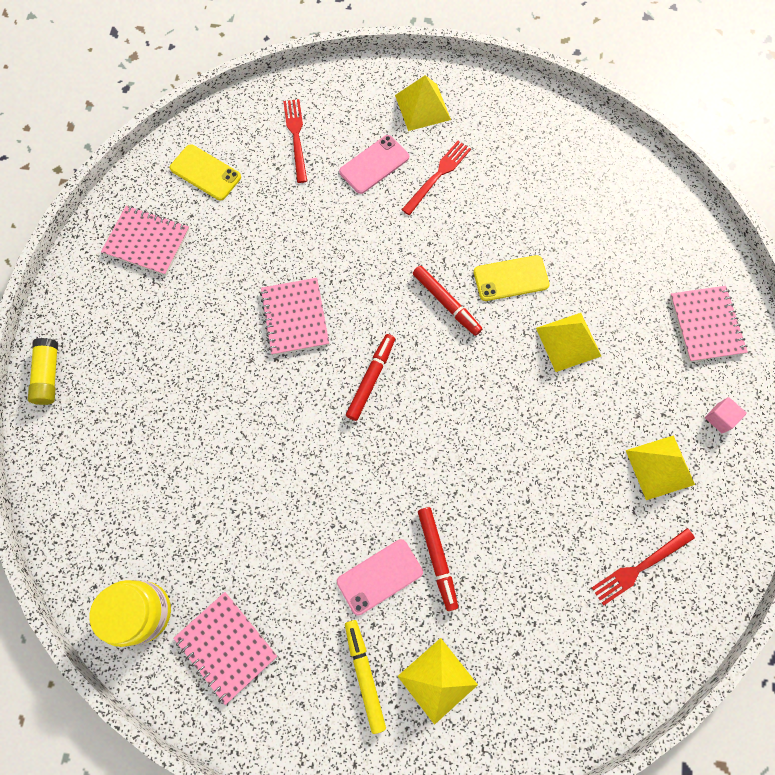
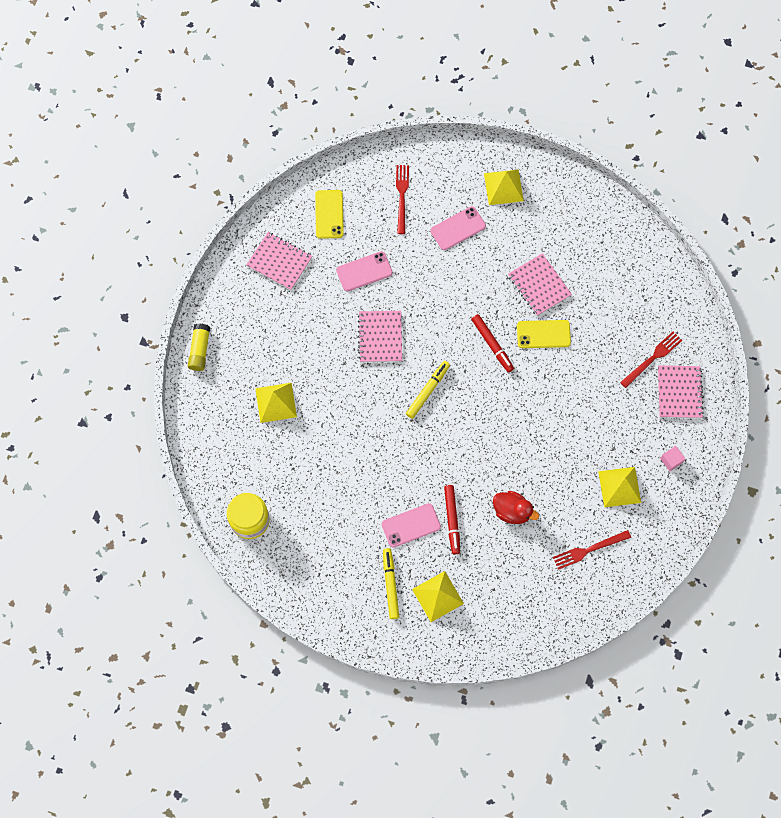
camera: 10 degrees right, 0 degrees up
(205, 173) = (329, 214): yellow phone -> yellow phone turned 45 degrees clockwise
(226, 647) = (302, 551): pink notebook -> pink notebook (539, 285)
(261, 236) = (364, 271): none -> pink phone
(371, 379) = (428, 391): red marker -> yellow marker
(438, 176) = (504, 245): red fork -> red fork (652, 358)
(519, 529) = (512, 511): none -> red duck
(568, 342) = (575, 388): yellow pyramid -> yellow pyramid (276, 402)

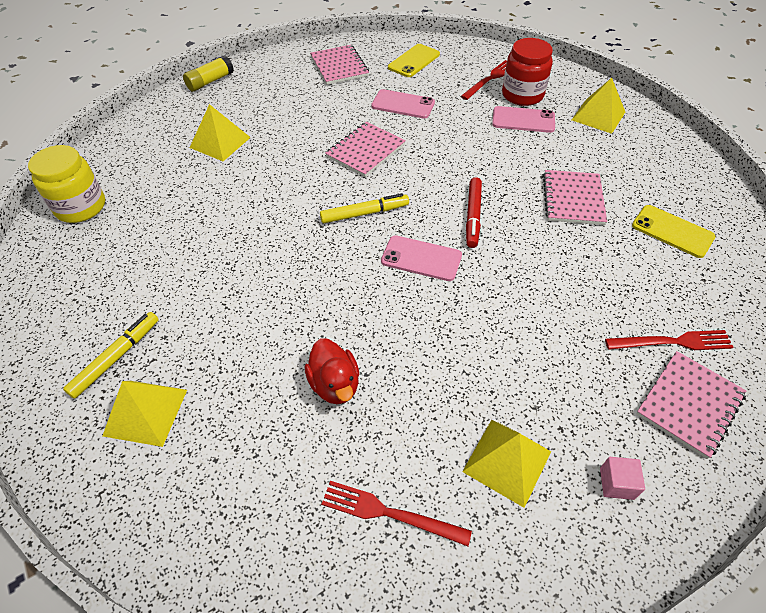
camera: 40 degrees right, 20 degrees down
(411, 525) = (209, 315): pink phone -> pink phone (421, 258)
(438, 199) = (522, 95): none -> red jar
(452, 520) = (256, 342): red marker -> none
(543, 334) = (541, 239): yellow phone -> yellow phone (672, 231)

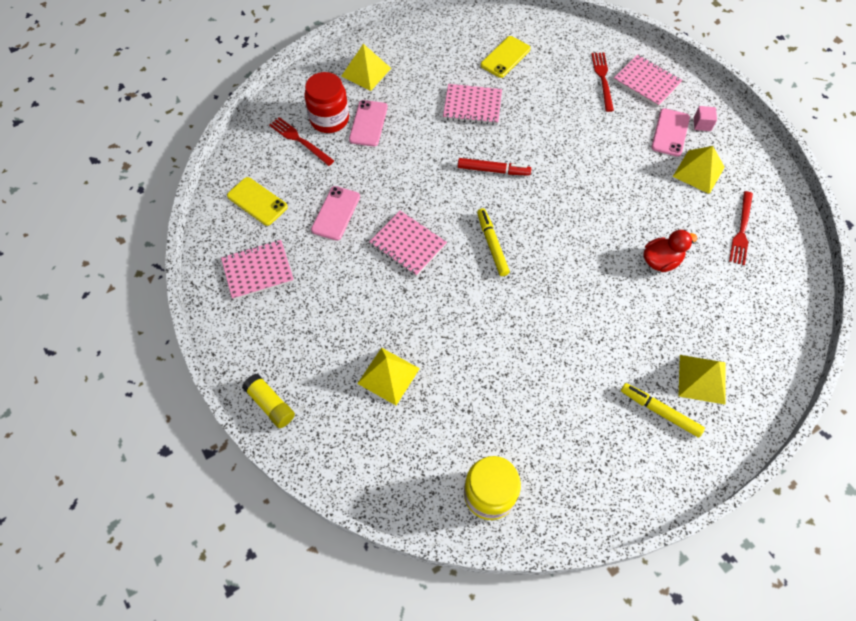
camera: 90 degrees left, 10 degrees up
(421, 258) = (541, 206): pink phone -> pink phone (670, 132)

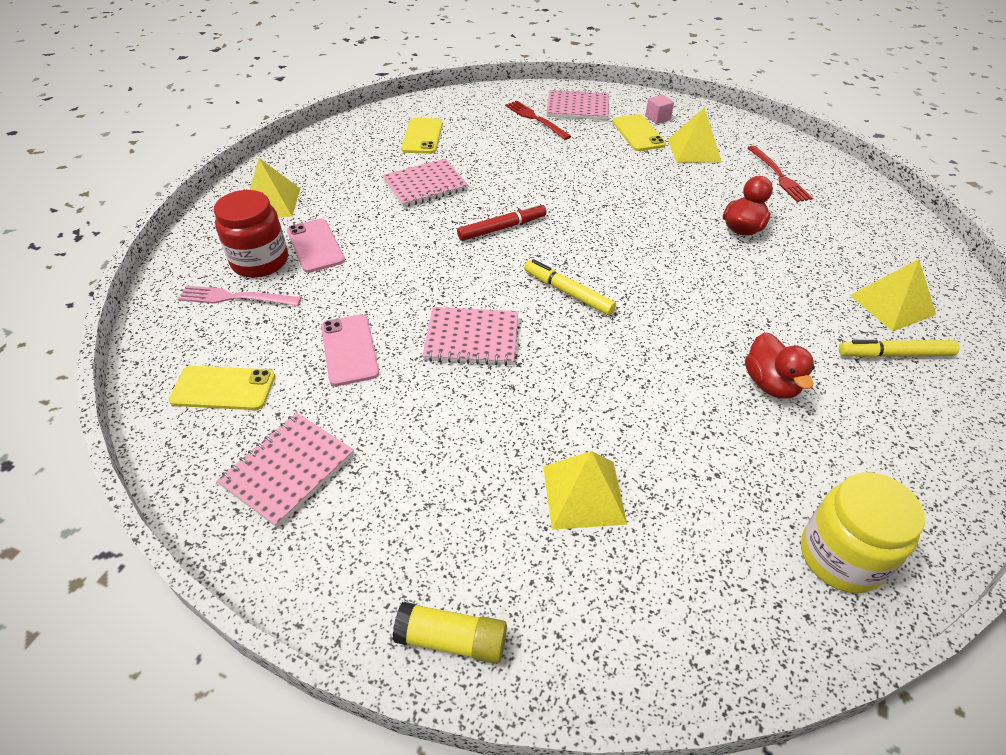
camera: 35 degrees left, 15 degrees down
(300, 140) = (235, 297): red fork -> pink fork
(556, 380) = (770, 384): none -> red duck
(670, 132) = (638, 133): pink phone -> yellow phone

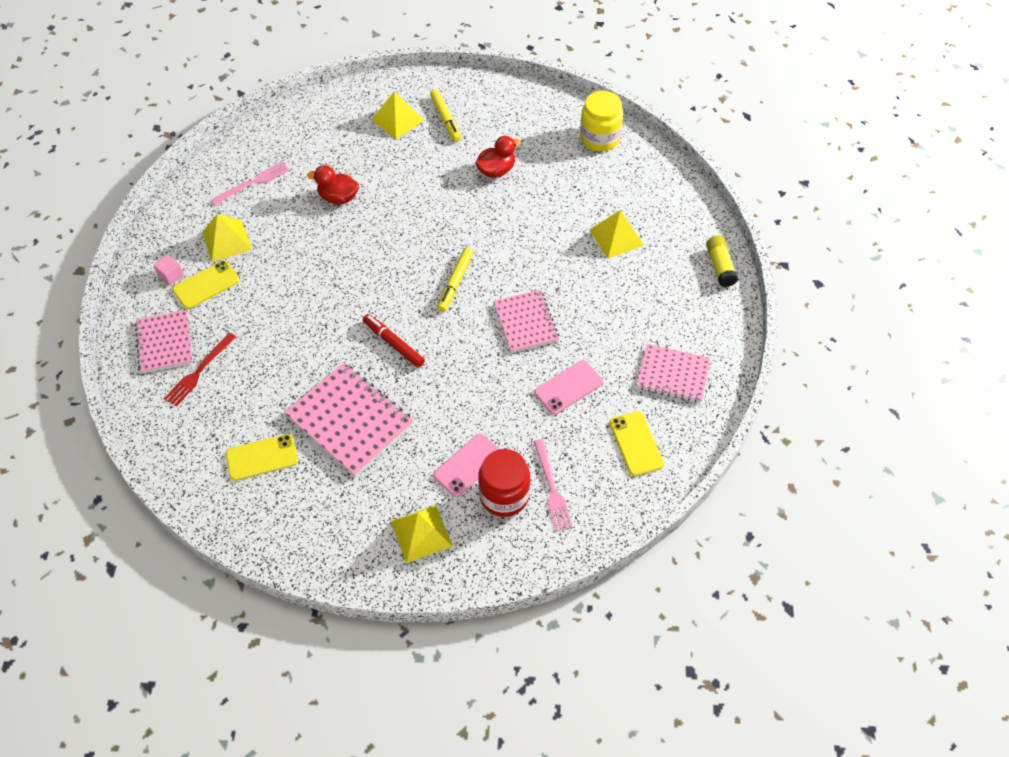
camera: 110 degrees left, 10 degrees up
(425, 185) = (350, 420): pink notebook -> pink notebook, size x1.53
(778, 176) = (253, 183): red fork -> pink fork

